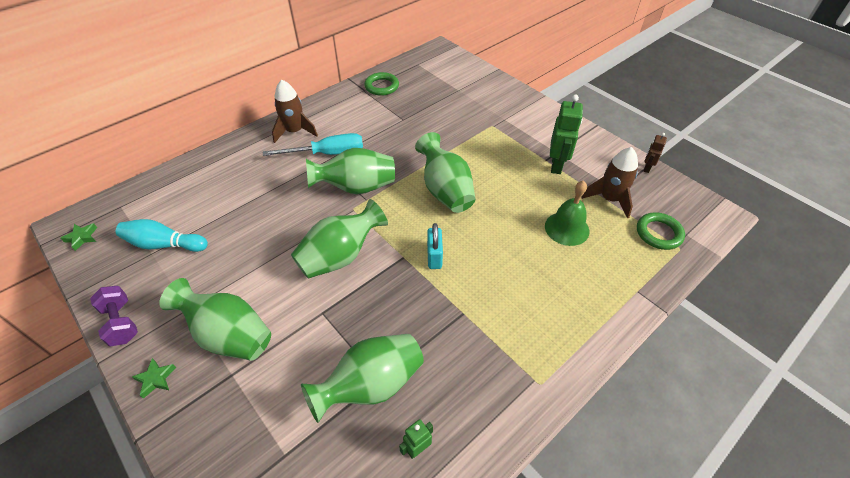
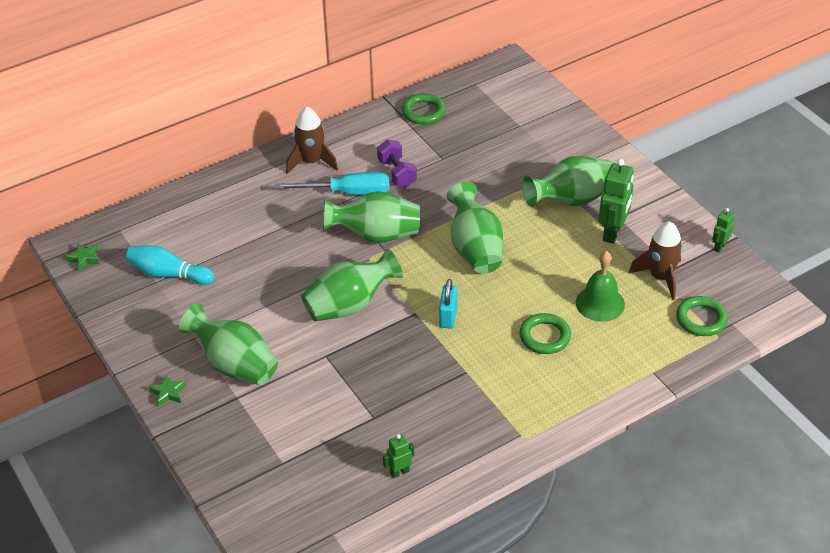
camera: 10 degrees right, 5 degrees down
(121, 323) = (132, 343): purple dumbbell -> purple dumbbell (397, 173)
(371, 385) = (365, 421): green vase -> green vase (571, 200)
(528, 267) = (545, 336): none -> green ring
(646, 168) = (719, 247): brown robot -> green robot

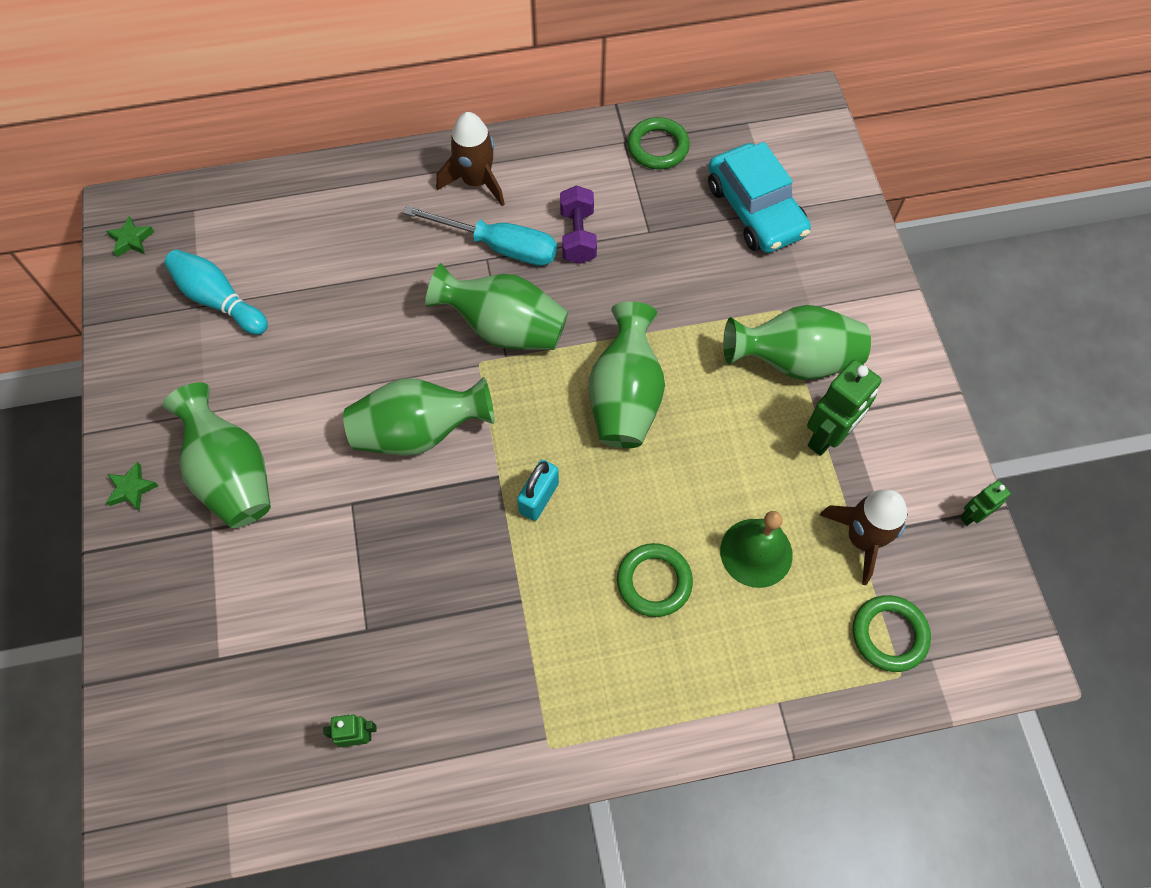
camera: 20 degrees right, 20 degrees up
(505, 129) = (755, 210): none -> turquoise car

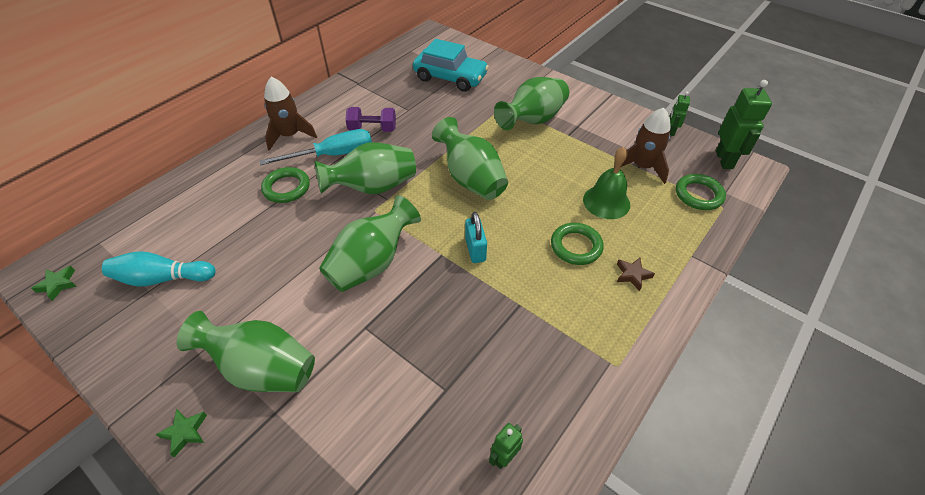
camera: 40 degrees left, 15 degrees down
(578, 236) = (372, 129): purple dumbbell -> purple dumbbell turned 45 degrees counterclockwise
(658, 147) = (377, 77): green ring -> green ring (286, 188)
(679, 667) = (632, 275): none -> brown star
(827, 437) = (581, 139): green robot -> green robot (724, 160)

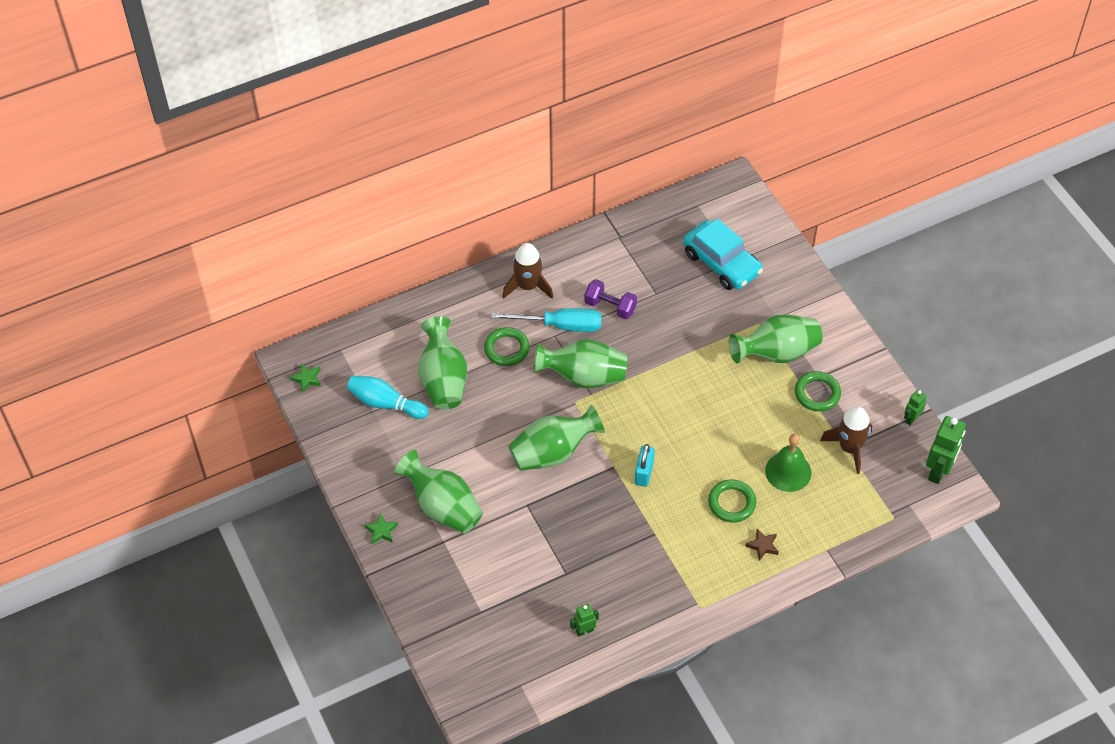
camera: 25 degrees right, 5 degrees up
(471, 179) = (677, 401): green vase -> green vase (443, 380)
(698, 195) = (880, 497): green ring -> green ring (817, 393)

